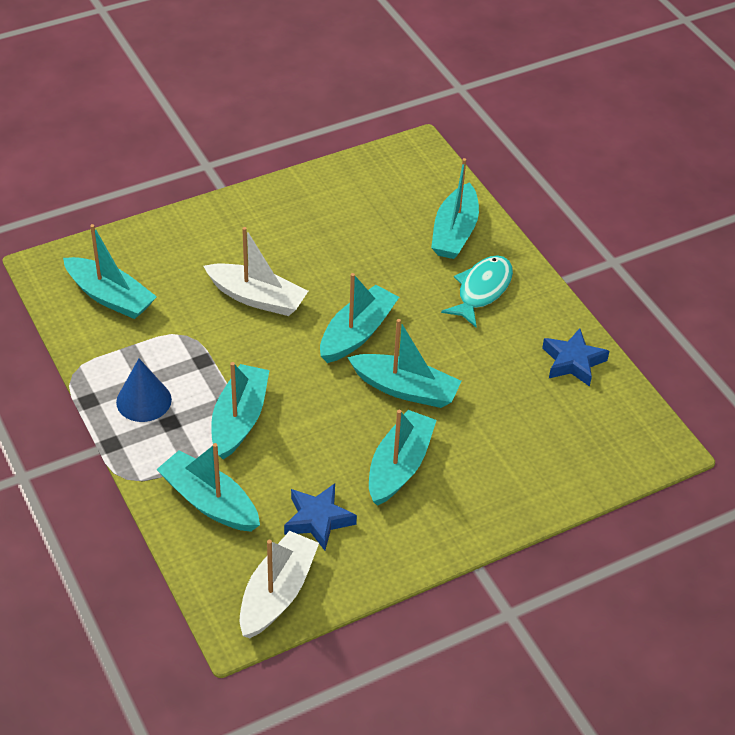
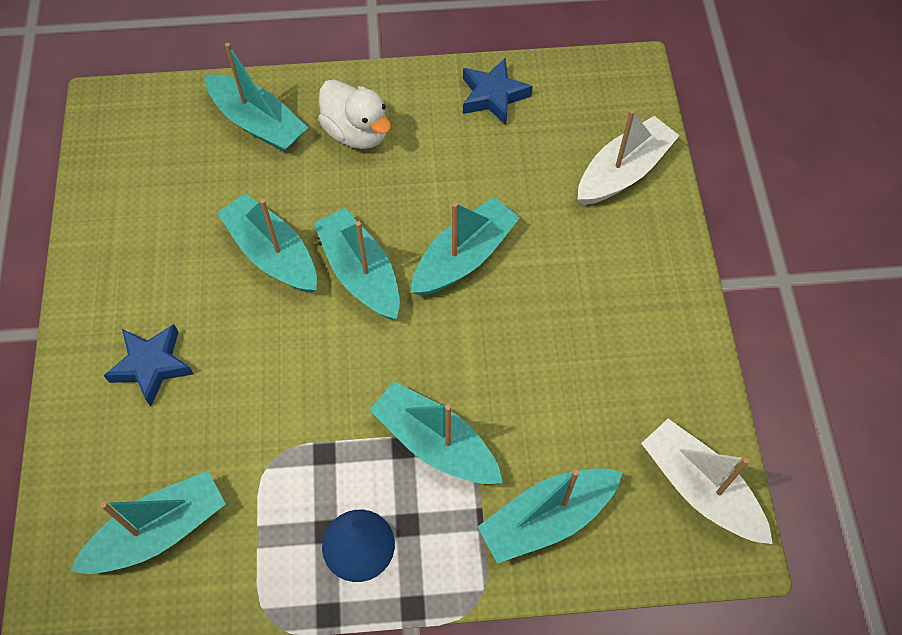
camera: 65 degrees left, 15 degrees up
(257, 298) = (252, 357): white boat -> white boat (623, 172)
(318, 520) = (613, 410): blue star -> blue star (152, 366)
(399, 466) = (568, 303): turquoise boat -> turquoise boat (272, 253)
(482, 290) = (357, 132): turquoise fish -> white duck

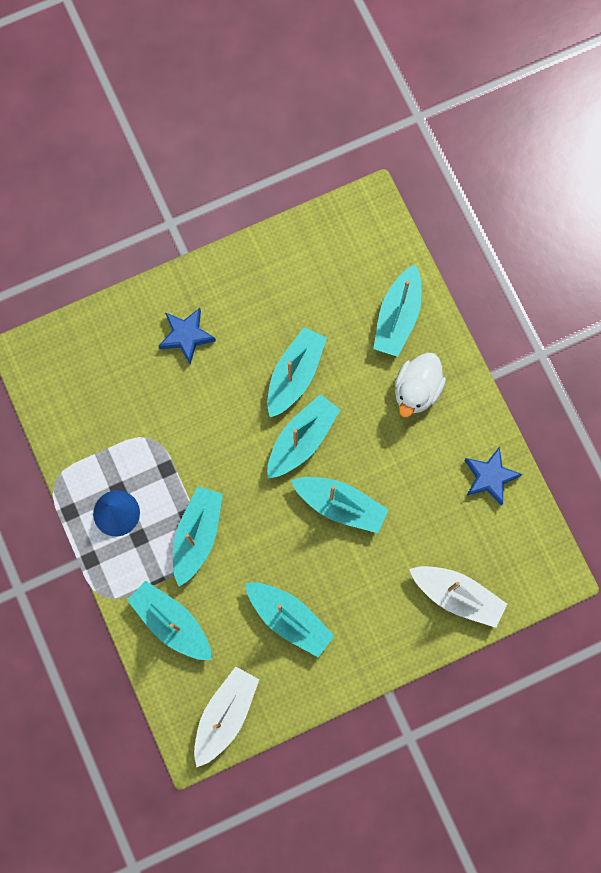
camera: 70 degrees right, 15 degrees up
(159, 531) = (84, 392): turquoise boat -> turquoise boat (289, 618)

